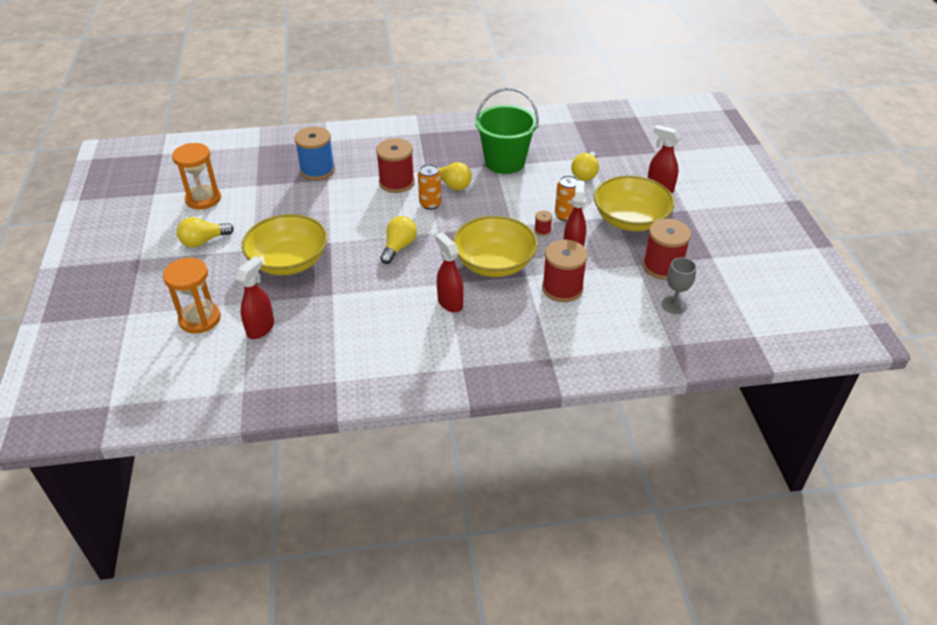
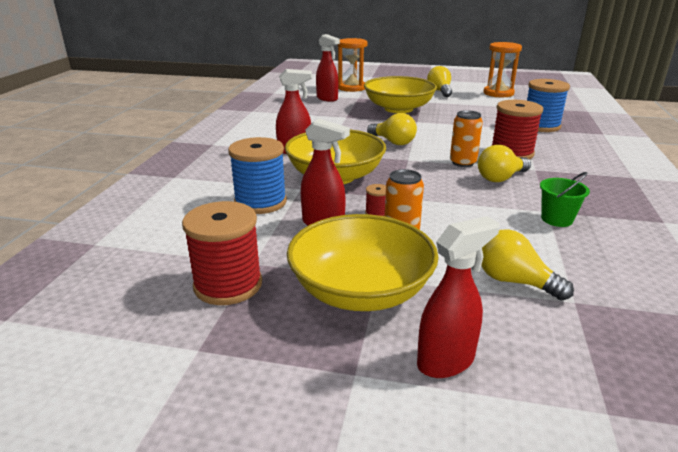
camera: 110 degrees right, 15 degrees down
(505, 162) = (557, 219): green bucket -> green bucket, size x0.47
(562, 288) = (260, 202): red spool -> blue spool
(674, 305) = (148, 268): grey goblet -> none

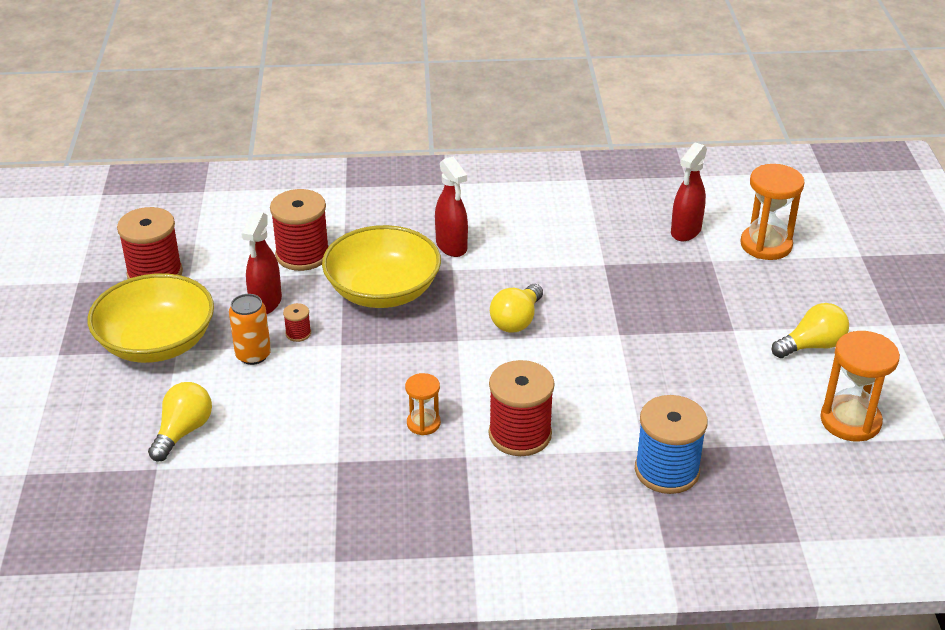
camera: 75 degrees right, 10 degrees up
(260, 202) = (302, 255): blue spool -> red spool
(398, 109) = (673, 309): yellow bowl -> none
(446, 361) = (73, 395): red spray bottle -> none
(462, 163) = (464, 388): orange can -> none
(501, 178) = (423, 423): yellow light bulb -> orange hourglass
(557, 219) = (317, 467): green bucket -> none

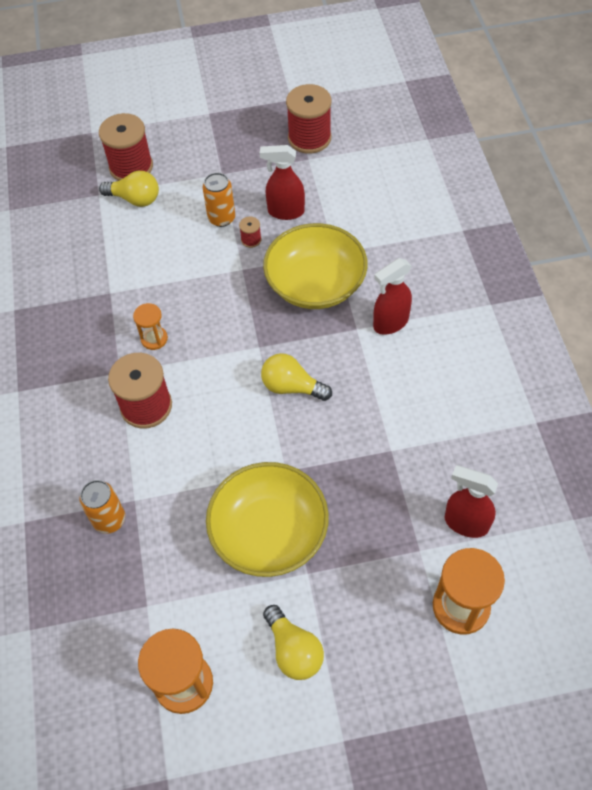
camera: 85 degrees right, 20 degrees up
(157, 343) = (228, 160): yellow bowl -> yellow bowl (269, 532)
(302, 255) = (354, 221): red spool -> red spool (131, 167)
(667, 470) = (109, 519): blue spool -> orange can

